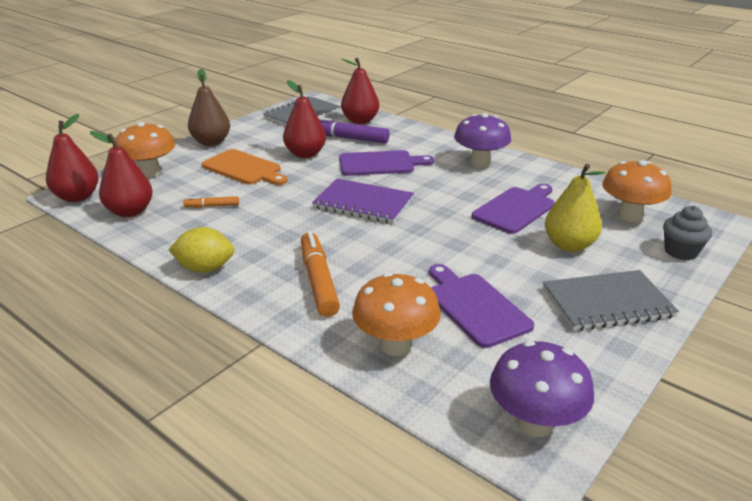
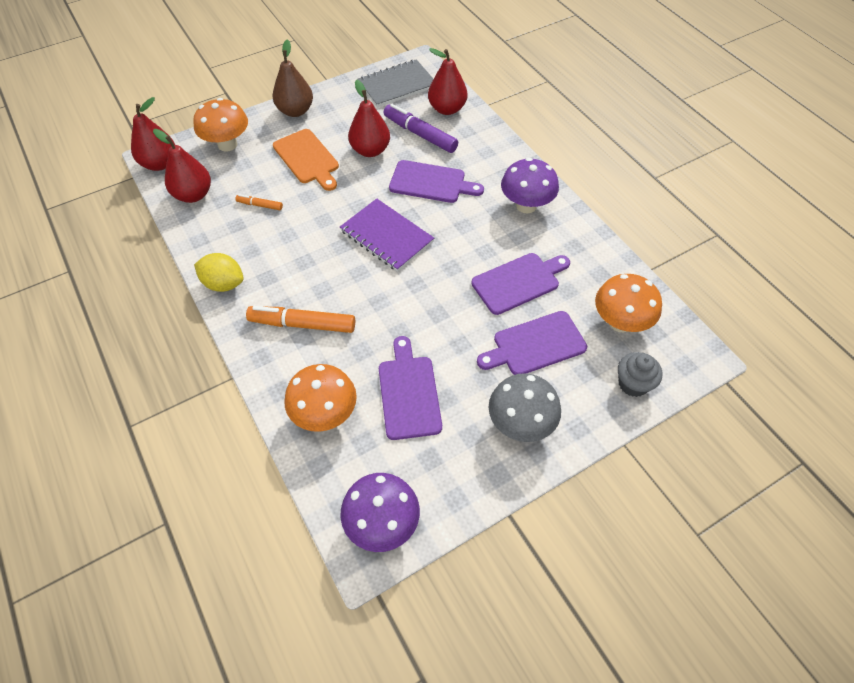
camera: 20 degrees right, 25 degrees up
(318, 280) = (302, 324): orange marker -> orange marker turned 90 degrees counterclockwise
(569, 245) = (535, 345): yellow pear -> purple cutting board
(607, 302) = (520, 423): grey notebook -> grey mushroom

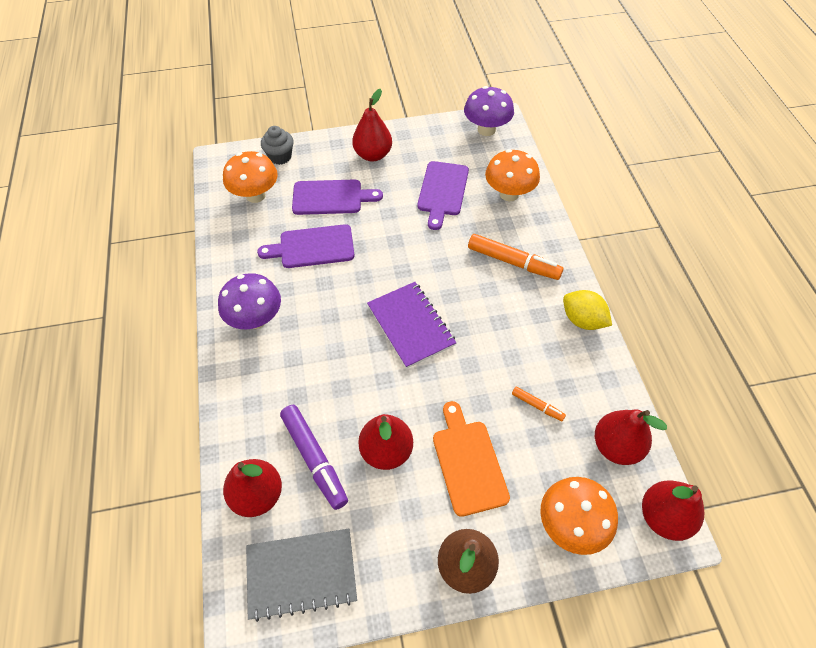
camera: 160 degrees left, 0 degrees up
(431, 183) = (336, 378): purple cutting board -> none
(520, 423) = (373, 155): grey mushroom -> red pear

